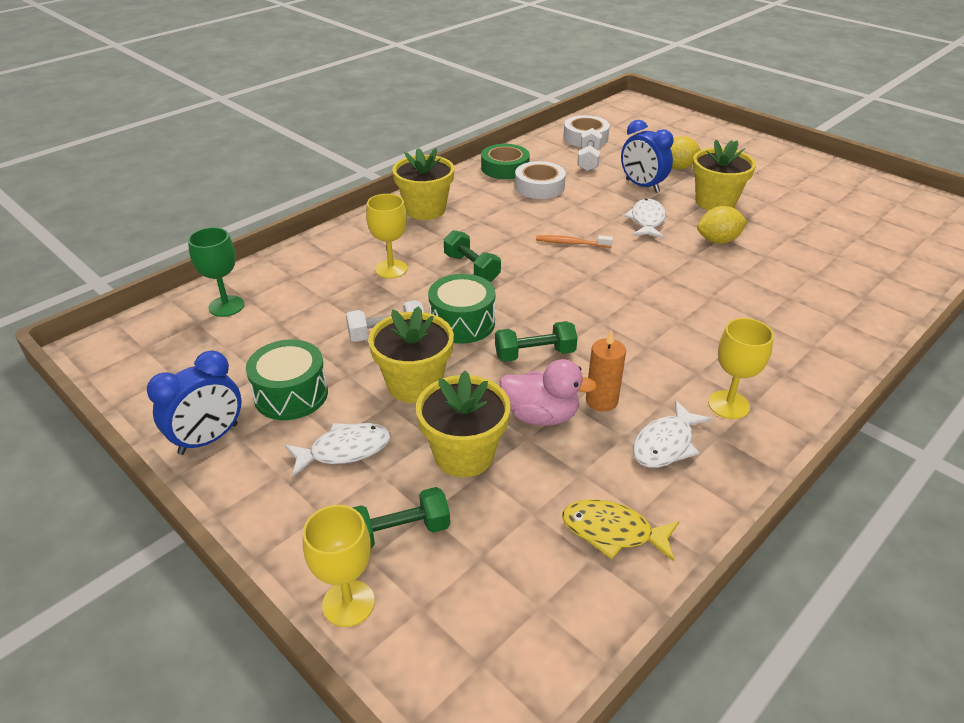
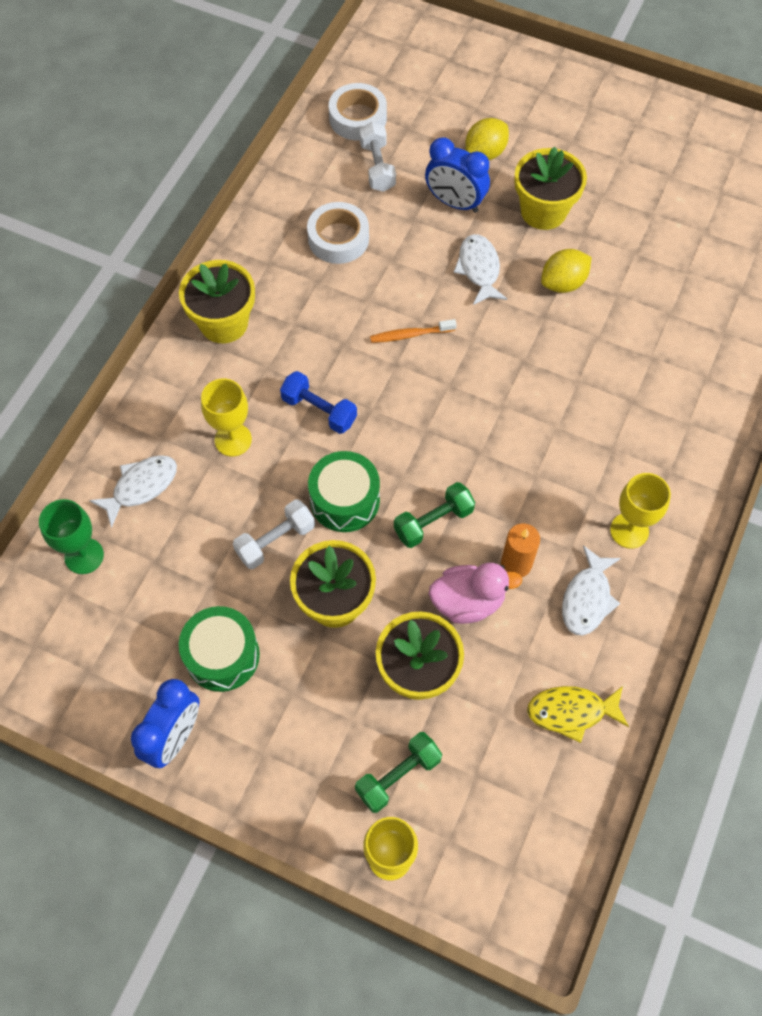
camera: 20 degrees left, 25 degrees up
(344, 450) = (308, 705): white fish -> white fish (141, 487)
(471, 268) = (319, 410): green dumbbell -> blue dumbbell
(505, 168) = (283, 212): green tape -> none

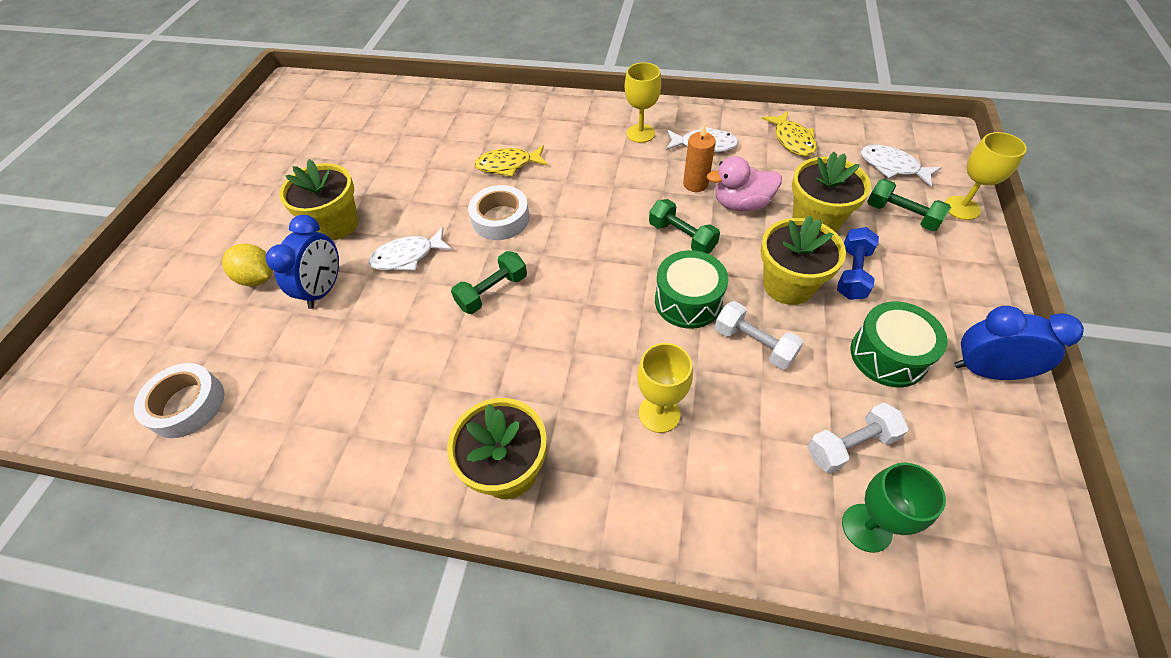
camera: 100 degrees left, 10 degrees down
(141, 487) = (753, 492): white fish -> white fish (892, 167)
(319, 410) = (598, 344): blue dumbbell -> blue dumbbell (852, 273)
(338, 238) = (374, 381): white tape -> white tape (500, 219)
(377, 167) = (268, 367): white dumbbell -> white dumbbell (850, 445)
(410, 335) = (492, 292): orange toothbrush -> green dumbbell
(468, 601) = (741, 204): pink duck -> pink duck turned 75 degrees counterclockwise
(563, 283) = (418, 199): yellow lemon -> none
(601, 374) = (508, 165): none -> yellow fish

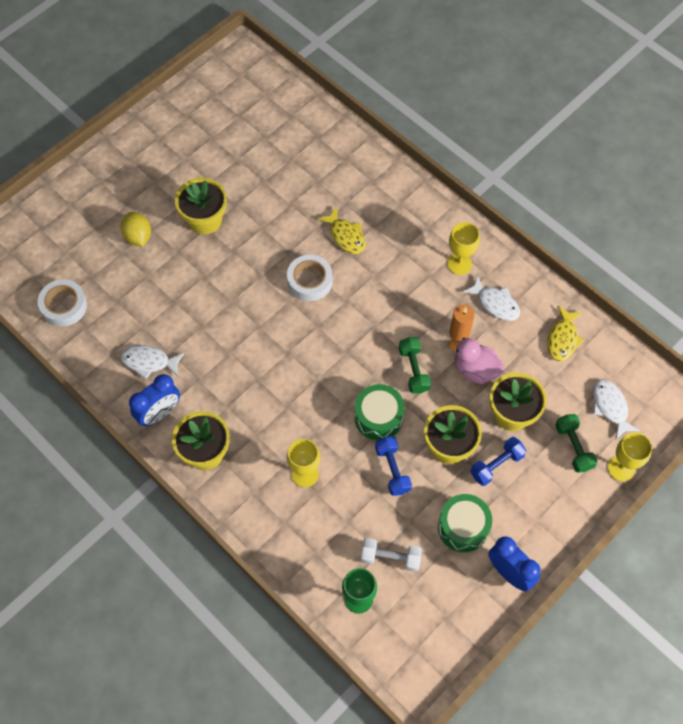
camera: 30 degrees right, 10 degrees up
(324, 289) = (172, 270): blue clock -> blue clock (159, 413)
(407, 256) = (234, 275): white fish -> white fish (149, 362)
(492, 292) = (268, 335): green dumbbell -> none
(508, 165) = (346, 236): yellow fish -> yellow fish turned 150 degrees counterclockwise
(754, 344) = (392, 469): white dumbbell -> blue dumbbell

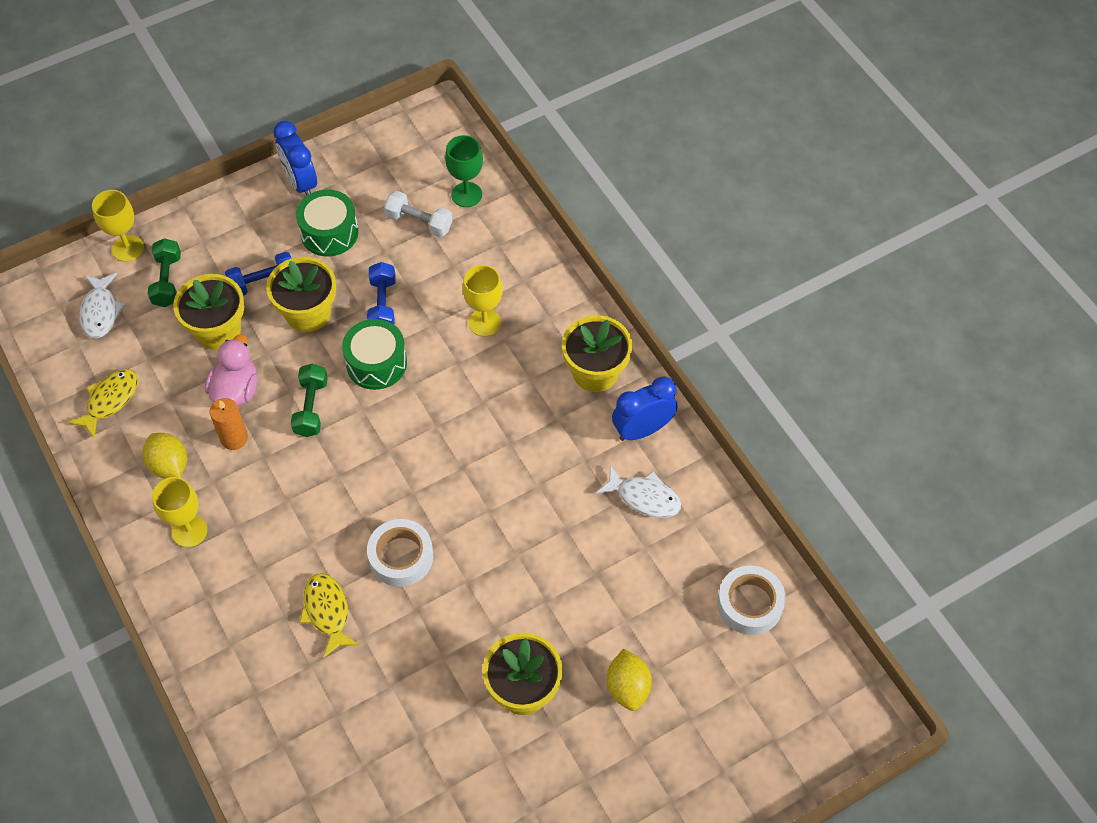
camera: 165 degrees left, 5 degrees down
(475, 369) = (236, 390): pink duck -> pink duck turned 120 degrees counterclockwise
(495, 303) = (169, 465): white fish -> yellow lemon

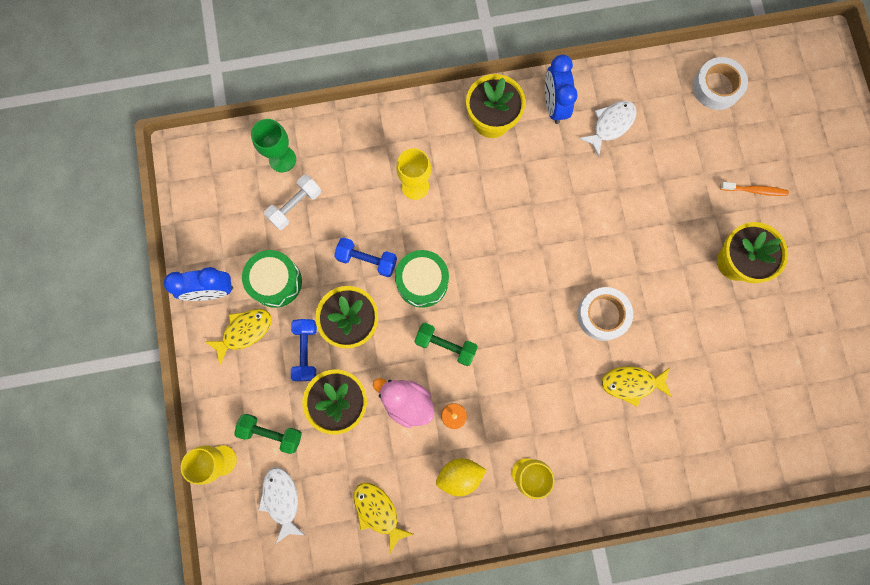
camera: 70 degrees left, 20 degrees up
(100, 312) = (281, 499): white fish -> white fish turned 120 degrees counterclockwise
(267, 223) = (244, 331): none -> yellow fish
(628, 687) = (754, 190): yellow lemon -> orange toothbrush

